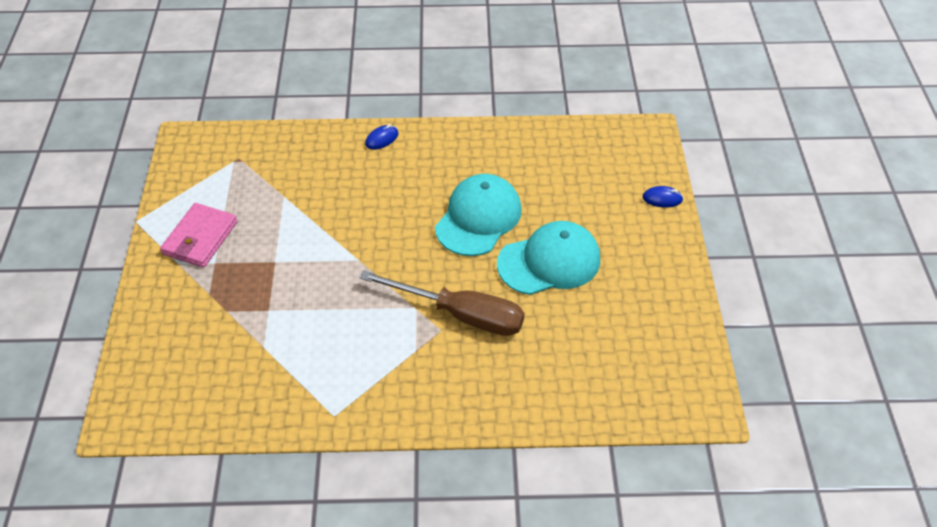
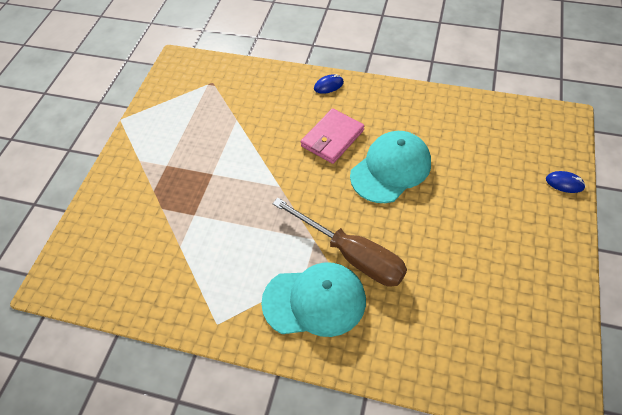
camera: 20 degrees right, 5 degrees up
(200, 238) = (162, 142): pink wallet -> pink wallet (332, 138)
(549, 261) = (444, 222): turquoise cap -> turquoise cap (314, 301)

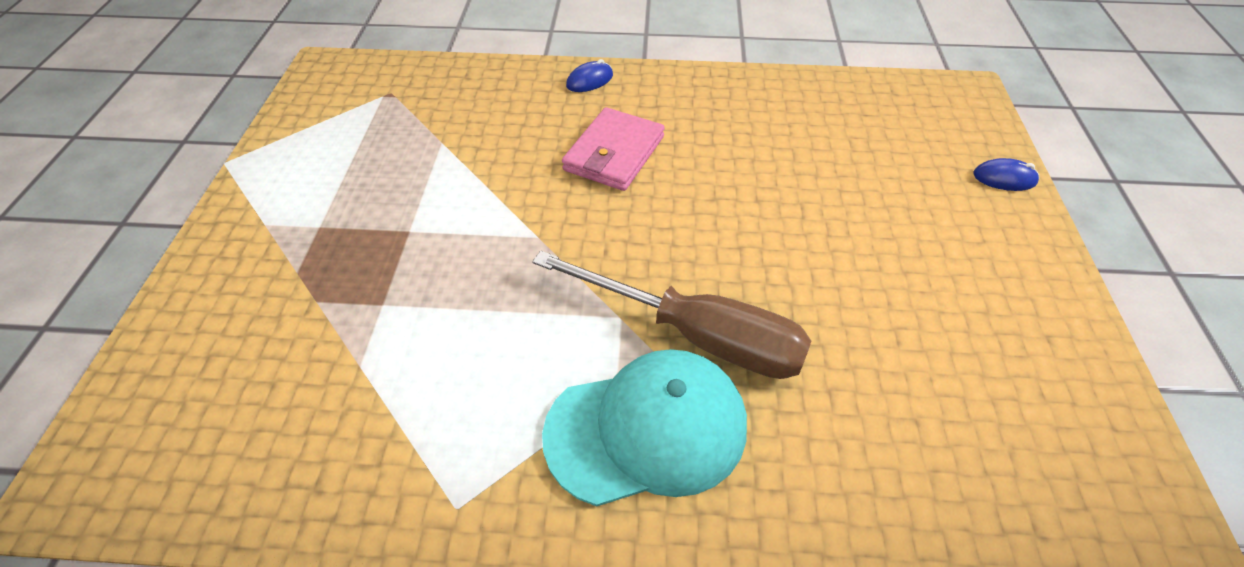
camera: 15 degrees left, 5 degrees down
(391, 169) = (724, 188): turquoise cap -> none

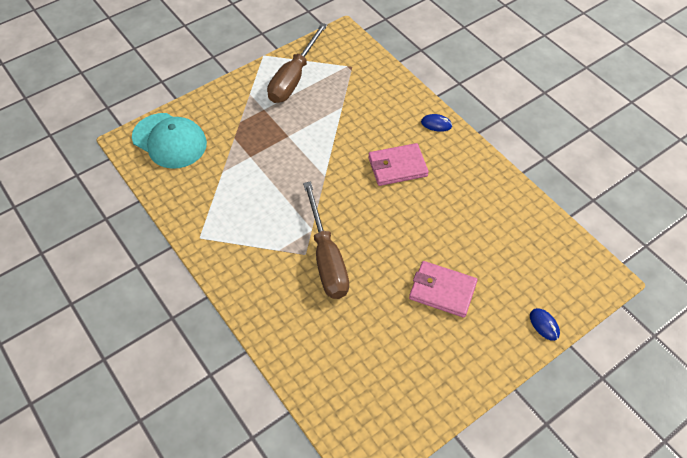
camera: 50 degrees right, 5 degrees up
(317, 157) = (294, 78): none -> brown screwdriver
(647, 429) = (272, 269): turquoise cap -> turquoise cap (169, 141)
(874, 238) = (442, 291): none -> pink wallet

